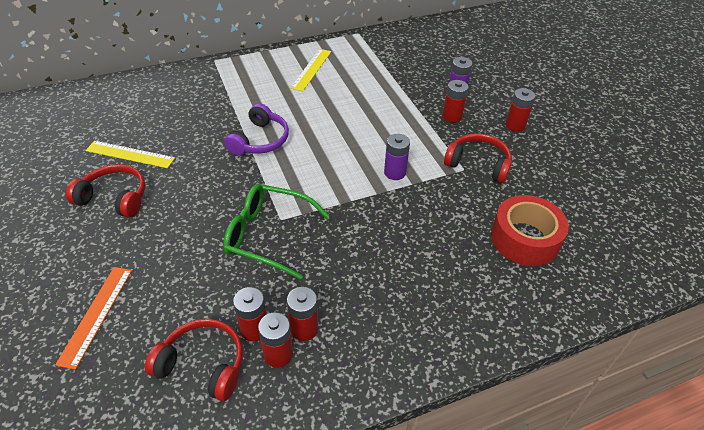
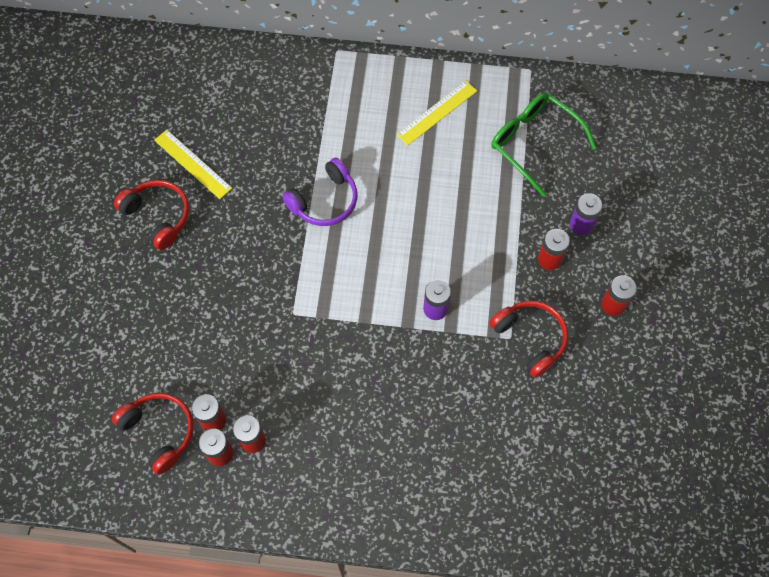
camera: 30 degrees right, 20 degrees up
(96, 315) = (98, 342): orange ruler -> none
(268, 235) = (272, 327): green glasses -> green glasses (534, 143)
(525, 239) = (509, 451): red tape -> none

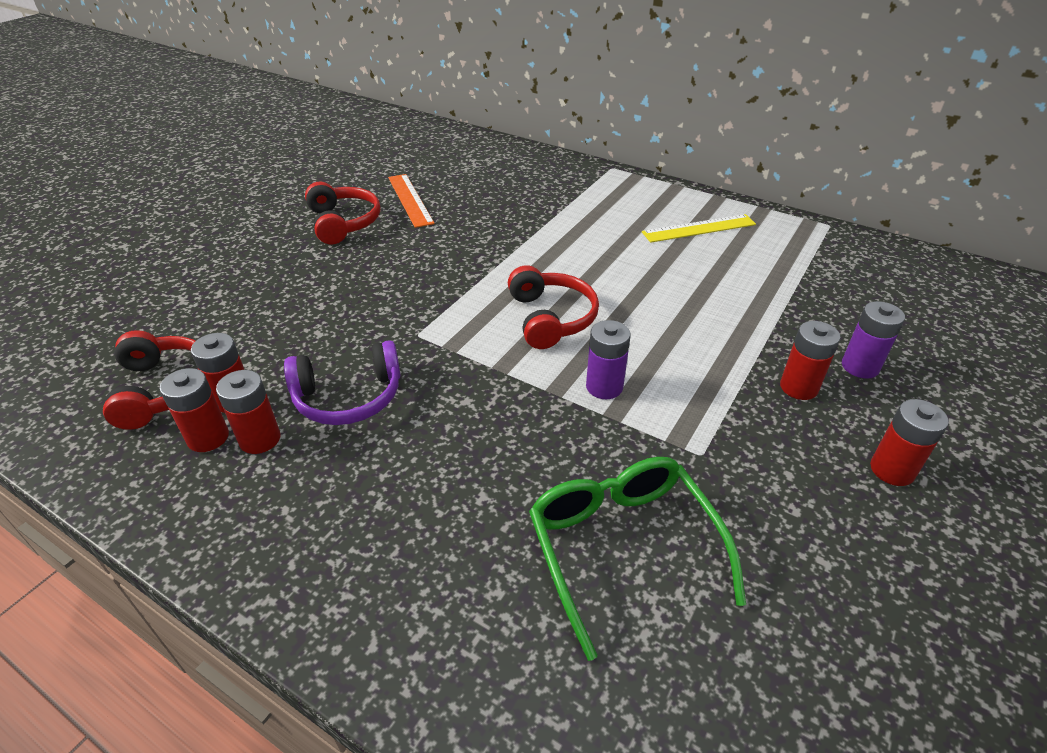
camera: 25 degrees right, 25 degrees down
(193, 164) = (410, 200): yellow ruler -> orange ruler
(324, 201) = (526, 257): purple headphones -> purple headphones (348, 397)
(530, 338) = (734, 466): red headphones -> red headphones (550, 318)
(534, 143) = (814, 278): green glasses -> green glasses (623, 547)

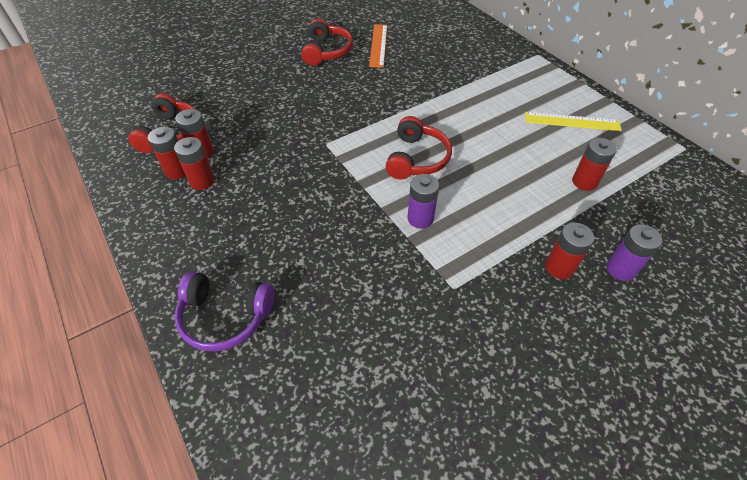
camera: 25 degrees right, 10 degrees up
(348, 397) = (263, 171): purple headphones -> purple headphones (225, 316)
(623, 547) = (361, 327): green glasses -> none
(892, 470) = (585, 352): red battery -> red battery (584, 182)

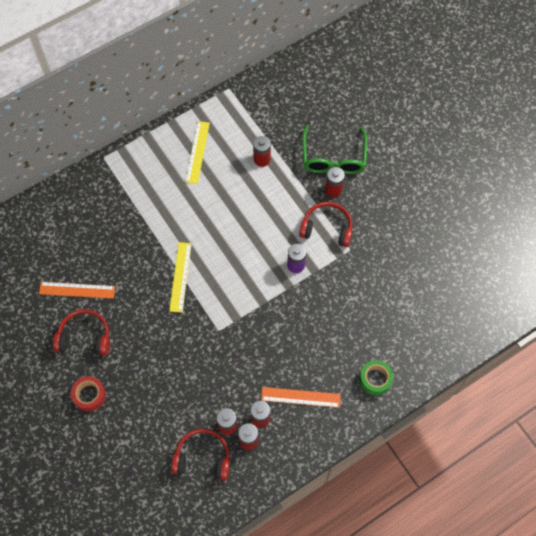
camera: 90 degrees left, 15 degrees up
(219, 222) = (300, 397): none -> orange ruler
(225, 316) = (375, 379): purple headphones -> green tape
(264, 57) = (89, 395): none -> red tape
(396, 111) = (180, 277): none -> yellow ruler
(416, 158) = (237, 264): red headphones -> red headphones (327, 228)
(620, 269) = (333, 158): purple battery -> green glasses

